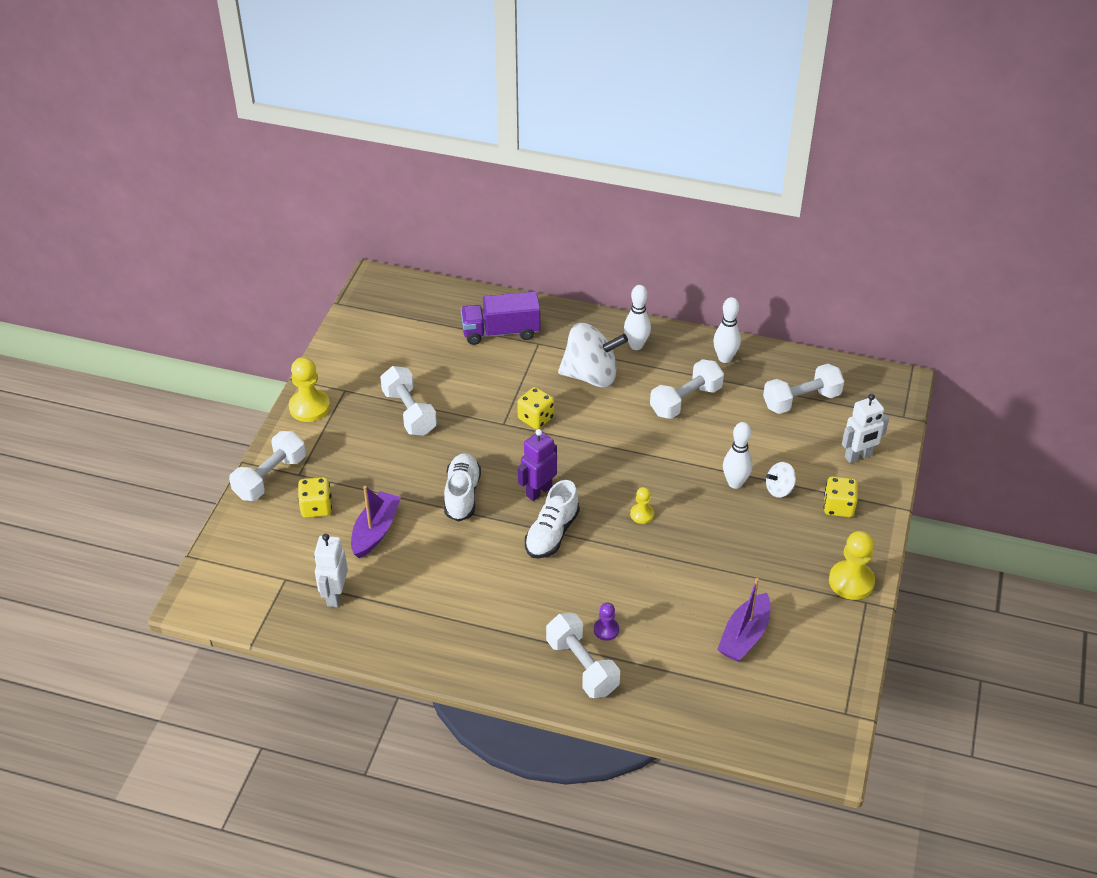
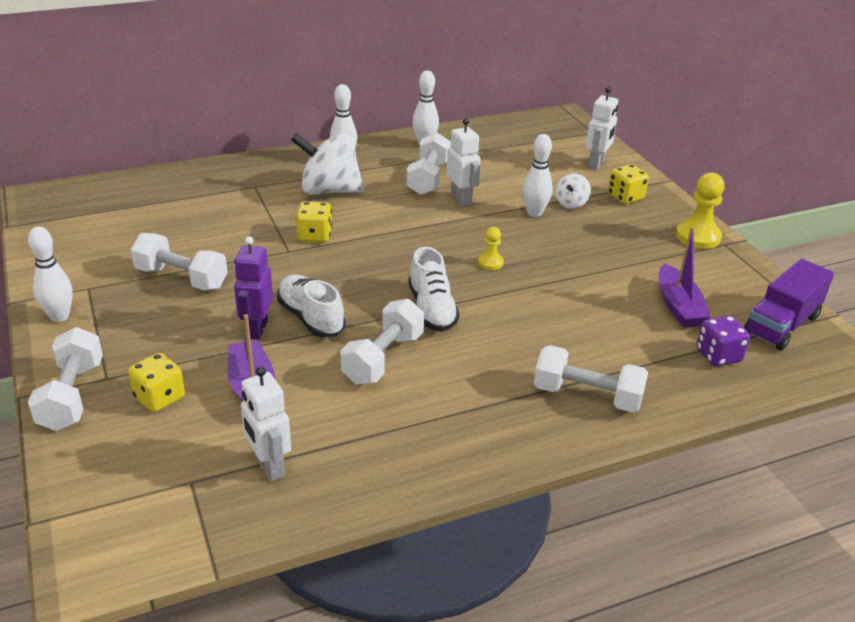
camera: 40 degrees left, 10 degrees down
(309, 407) = (59, 316): yellow pawn -> white bowling pin
(501, 332) = (210, 191): purple truck -> purple truck (781, 325)
(538, 491) = (381, 284): purple robot -> purple robot (257, 329)
(591, 375) = (329, 190): white spinning top -> white spinning top turned 135 degrees counterclockwise
(606, 630) = (570, 357): purple pawn -> none
(688, 437) = (461, 199): none -> white robot
(720, 694) = (718, 355): none -> purple dice
(801, 400) = (513, 148): white dumbbell -> white dumbbell (383, 358)

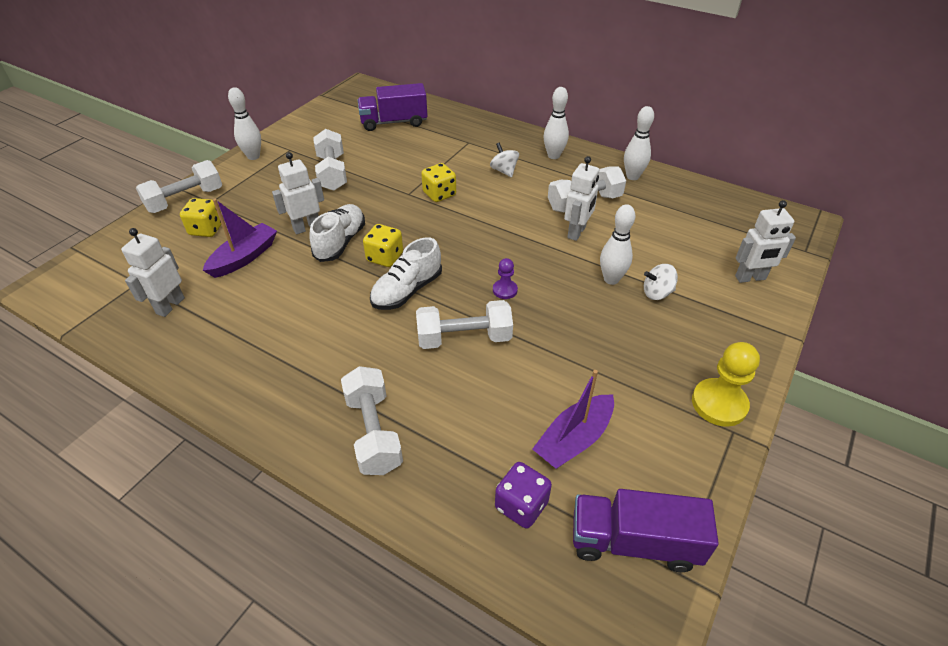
camera: 55 degrees right, 10 degrees up
(149, 208) = (394, 122): none -> purple truck
(257, 329) = (307, 228): purple robot -> white robot
(329, 190) = (504, 171): white spinning top -> white spinning top, size x0.48
(383, 358) = (324, 297): white dumbbell -> white dumbbell (464, 338)
(490, 263) = (505, 290): yellow pawn -> purple pawn
(625, 197) = (719, 322): yellow dice -> yellow dice (385, 257)

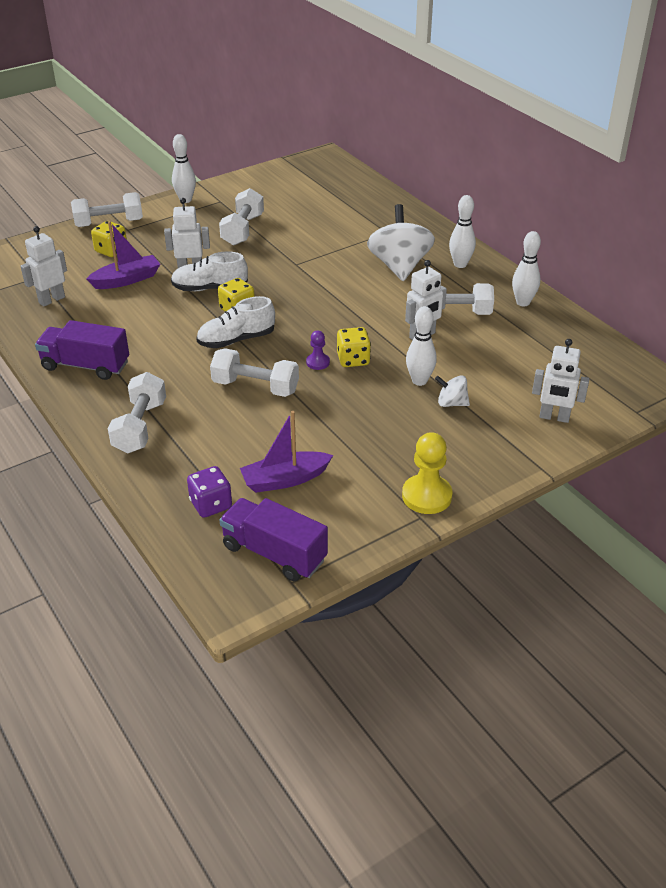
camera: 25 degrees right, 5 degrees down
(340, 242) = (209, 288): white shoe -> white shoe turned 135 degrees counterclockwise
(394, 122) = (331, 198): purple truck -> purple truck (85, 365)
(439, 194) = (323, 271): yellow dice -> yellow dice (353, 359)
(504, 171) = (399, 266): white spinning top -> white spinning top, size x2.08

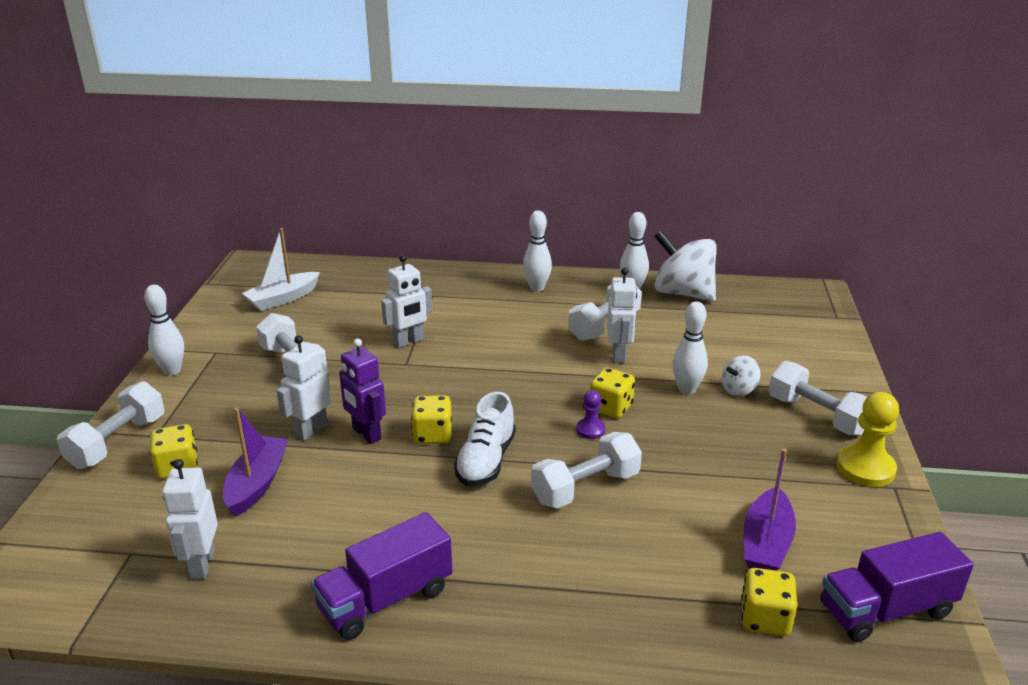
camera: 50 degrees left, 10 degrees down
(140, 427) = (564, 609): white dumbbell -> white dumbbell (817, 415)
(209, 288) = (366, 434): white shoe -> purple robot
(211, 504) = (765, 619): purple dice -> yellow dice
(303, 188) = (283, 299): none -> white boat
(399, 266) = (495, 315): white spinning top -> white spinning top (683, 293)
(554, 417) = (809, 353): white robot -> white robot (408, 341)

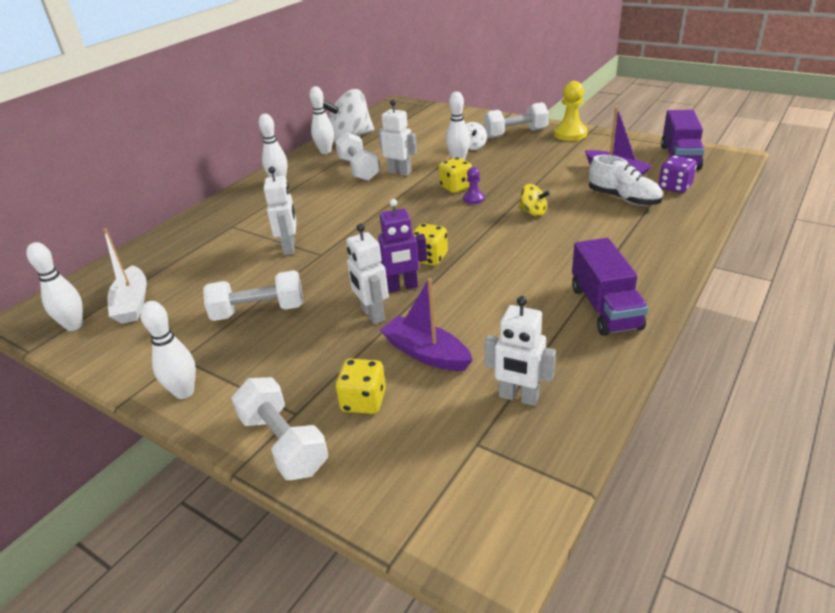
camera: 60 degrees left, 5 degrees up
(244, 287) = (74, 325): none -> white bowling pin
(486, 461) = (478, 242): white shoe -> white shoe (623, 199)
(585, 488) = (533, 212): white dumbbell -> yellow spinning top
(765, 619) = (674, 187): yellow dice -> purple dice

